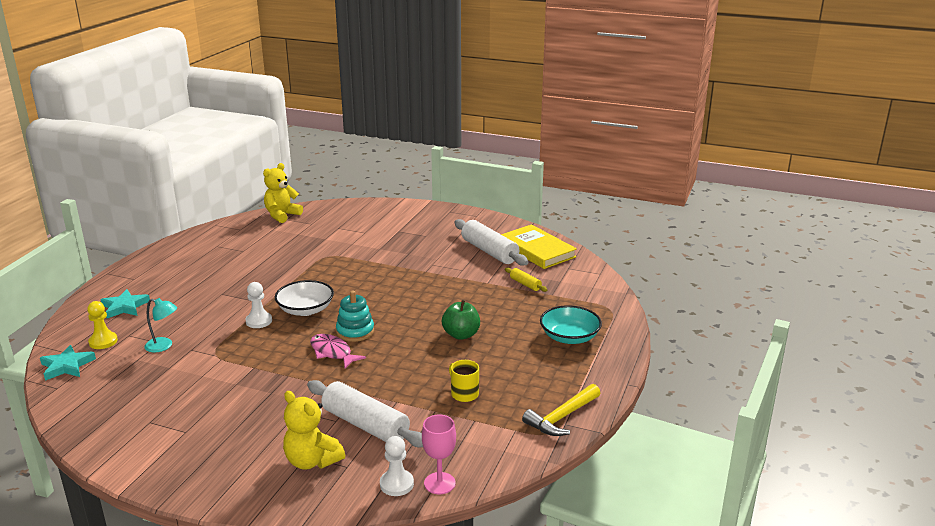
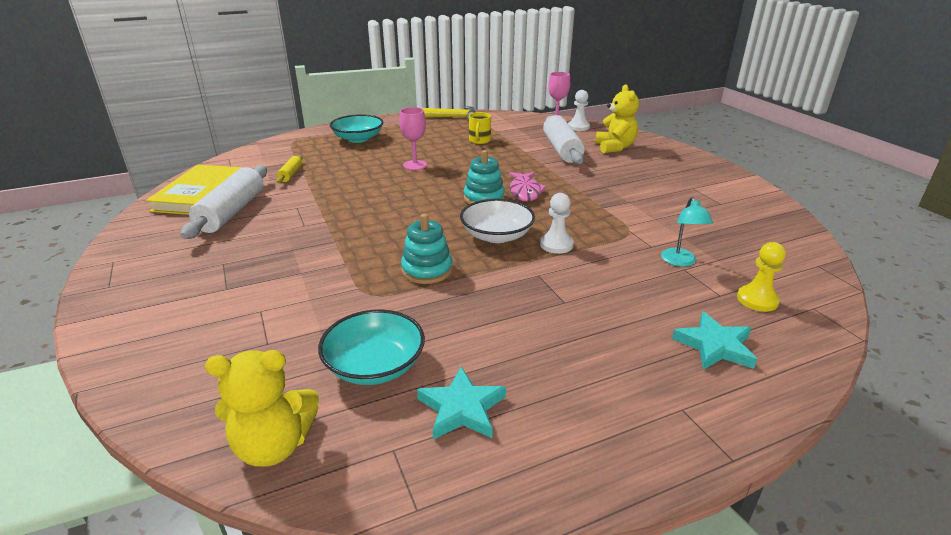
camera: 135 degrees left, 5 degrees up
(67, 366) = (808, 286): turquoise star -> turquoise star (462, 408)
(164, 346) = (680, 262): turquoise lamp -> turquoise lamp turned 150 degrees counterclockwise
(281, 240) = (375, 365): none -> turquoise bowl
(317, 275) = (427, 270): none -> turquoise stacking toy
(461, 335) = (415, 165): green apple -> pink goblet

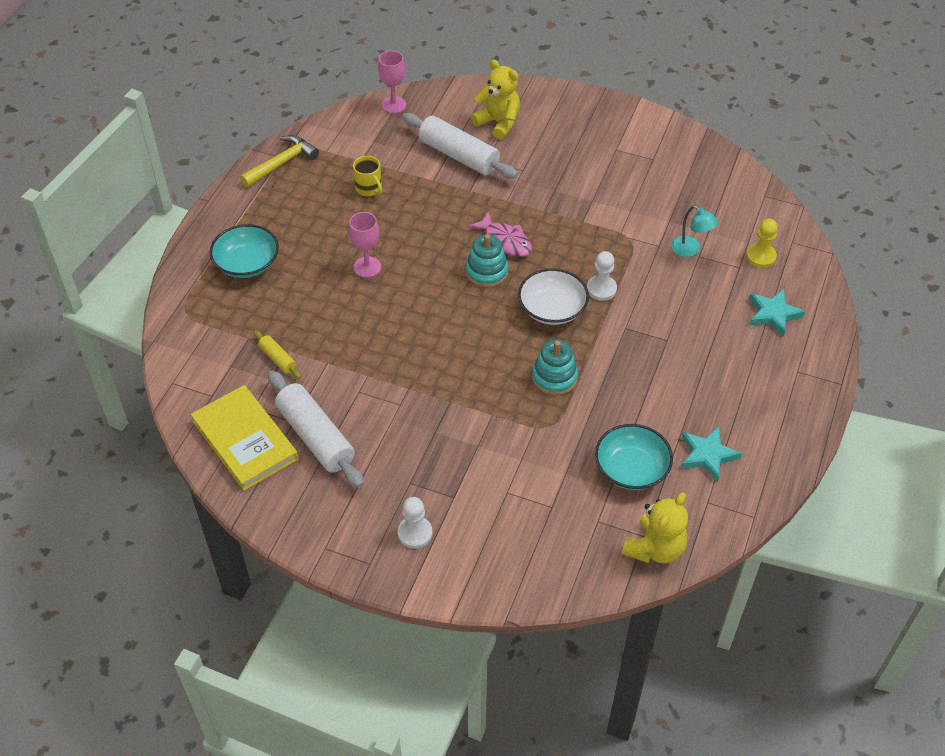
camera: 45 degrees left, 20 degrees up
(578, 127) = (427, 104): white pawn -> white pawn (415, 533)

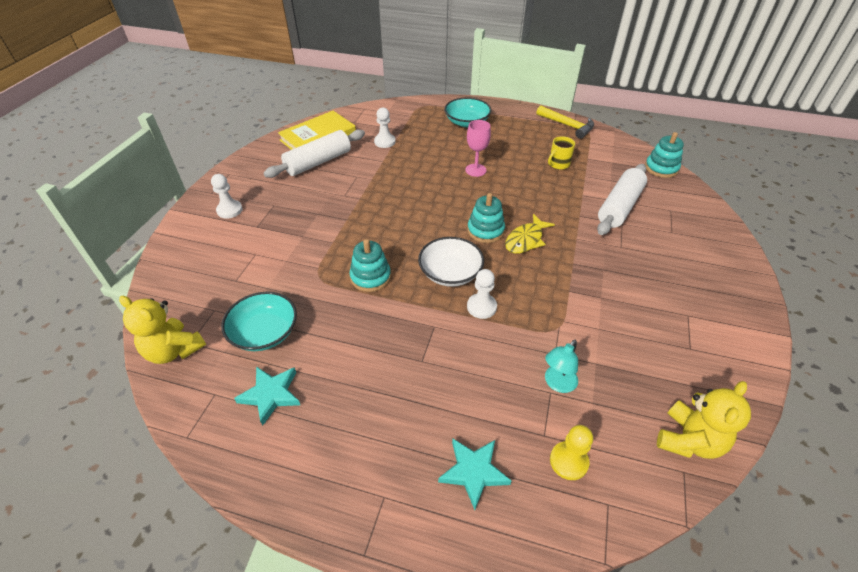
camera: 85 degrees right, 5 degrees down
(278, 359) = (385, 142): yellow rolling pin -> white pawn
(393, 105) = (661, 168): pink goblet -> turquoise stacking toy
(498, 123) = (676, 228): yellow teddy bear -> yellow teddy bear (688, 440)
(505, 241) = (525, 240): pink fish -> yellow fish

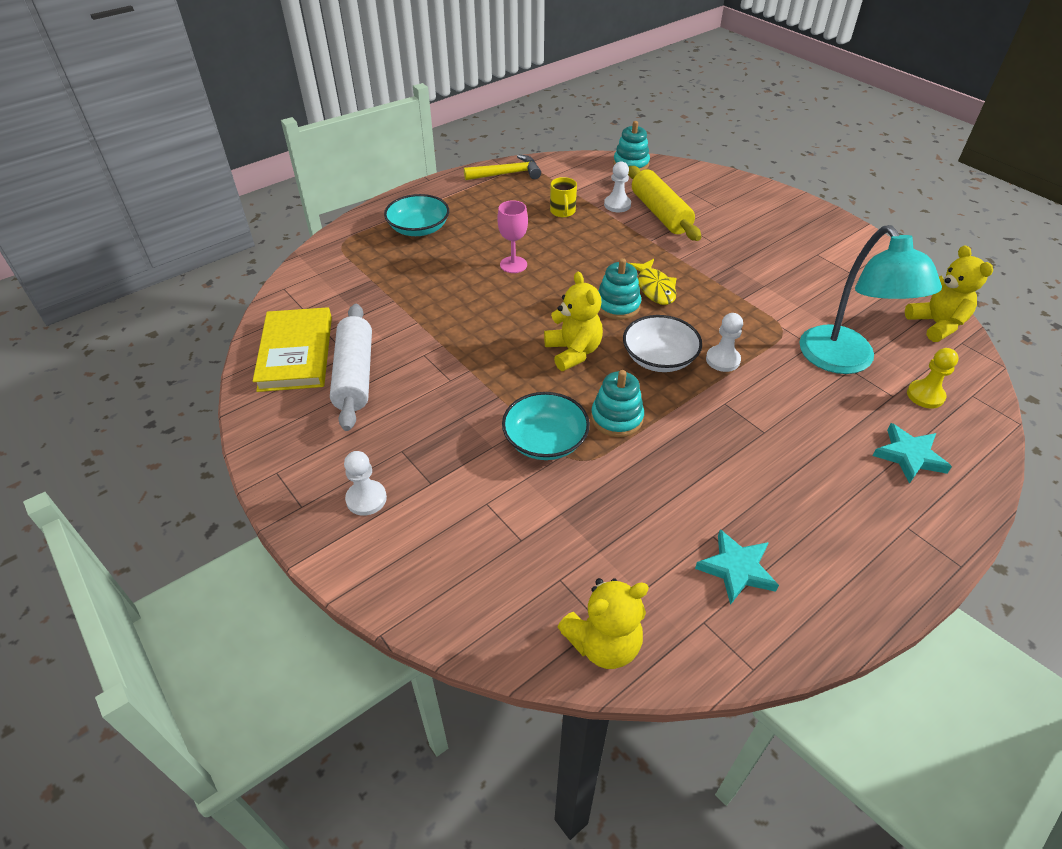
camera: 55 degrees left, 0 degrees up
(264, 332) = (636, 542): turquoise bowl -> turquoise bowl (545, 440)
(385, 142) = (380, 303): white pawn -> white pawn (617, 205)
(416, 231) = (573, 352): none -> yellow teddy bear
(557, 384) = (844, 361): turquoise lamp -> turquoise lamp, size x2.19
(619, 207) = (660, 213): white rolling pin -> yellow rolling pin

